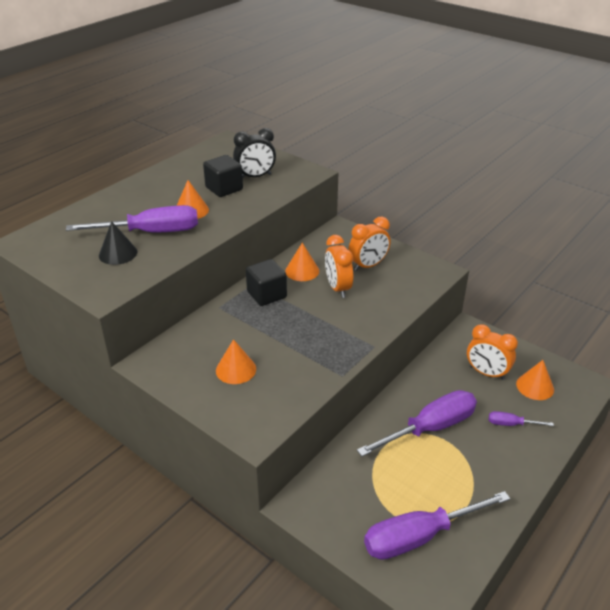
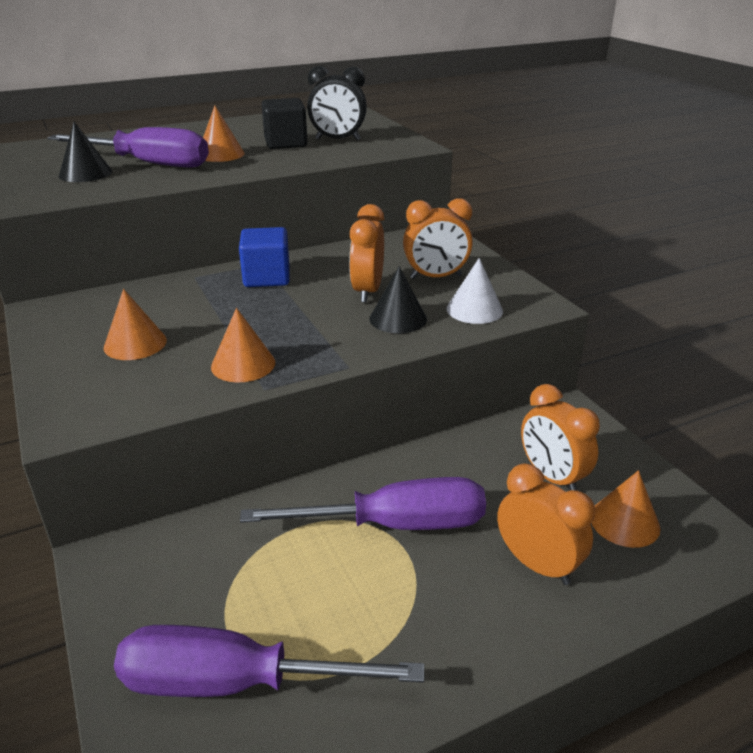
camera: 25 degrees right, 5 degrees down
(266, 294) = (267, 277): black cube -> blue cube
(302, 271) = (339, 264): orange cone -> orange cone (243, 364)
(372, 304) = (398, 318): none -> black cone
(409, 285) = (474, 310): none -> white cone
(511, 424) = (537, 565): purple screwdriver -> orange clock

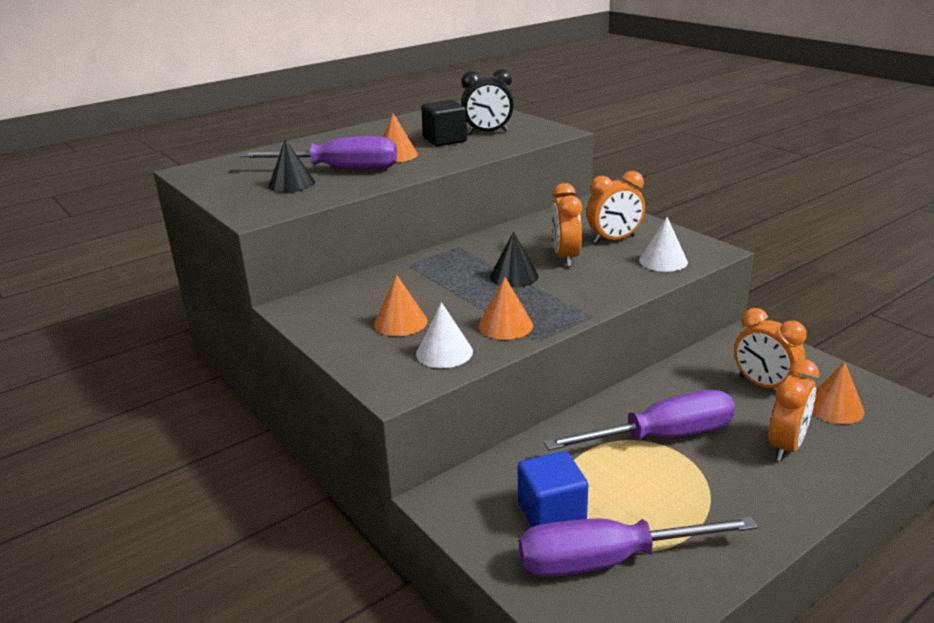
camera: 10 degrees left, 5 degrees down
(152, 387) = (444, 352): none -> white cone
(267, 277) = (471, 257): blue cube -> blue cube (551, 514)
(398, 318) = (606, 275): black cone -> black cone (514, 276)
(537, 565) = (786, 446): orange clock -> orange clock turned 90 degrees clockwise

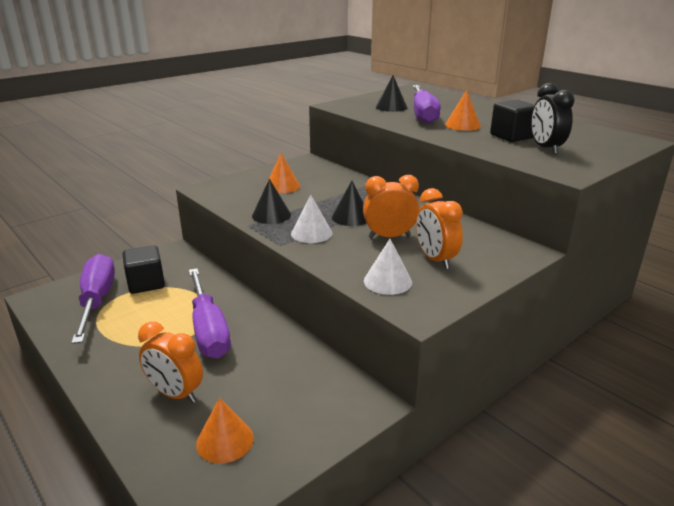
camera: 85 degrees right, 0 degrees up
(444, 352) = (240, 199): white cone -> white cone (311, 233)
(505, 325) = (271, 215): orange cone -> black cone
(551, 514) = (146, 283): blue cube -> black cube
(763, 385) = (272, 397): orange clock -> none

